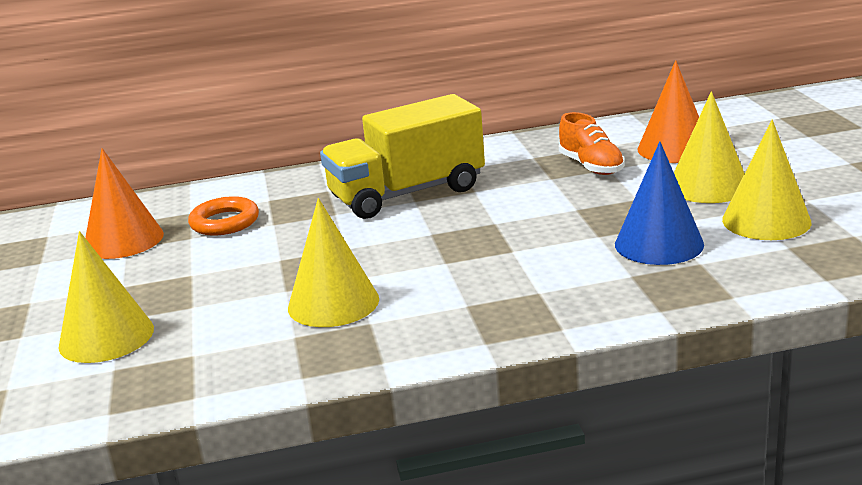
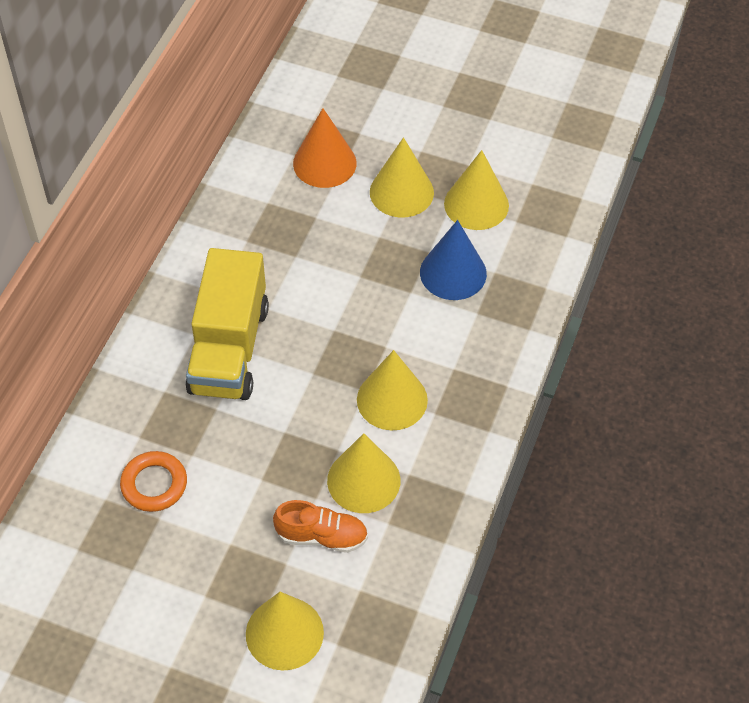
camera: 60 degrees left, 30 degrees up
(123, 240) = (115, 565): orange cone -> none
(452, 278) = (392, 399): none -> yellow cone
(591, 166) = (302, 223): orange shoe -> orange shoe (322, 536)

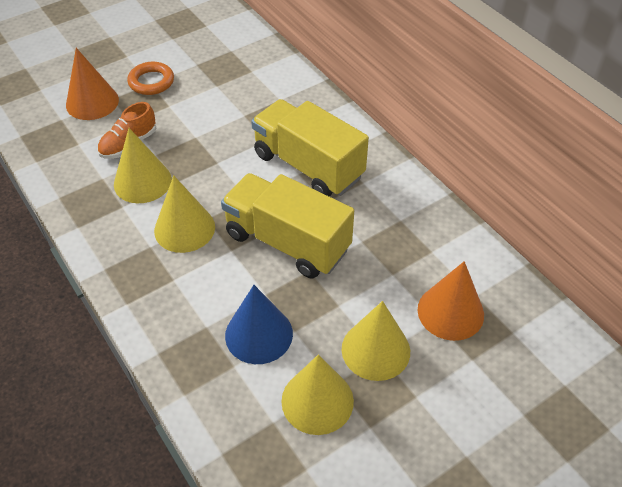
camera: 125 degrees right, 5 degrees down
(154, 484) = (240, 92): orange ring -> orange ring (151, 82)
(284, 633) = (92, 102): yellow cone -> orange cone
(341, 309) = (287, 242): none -> yellow truck

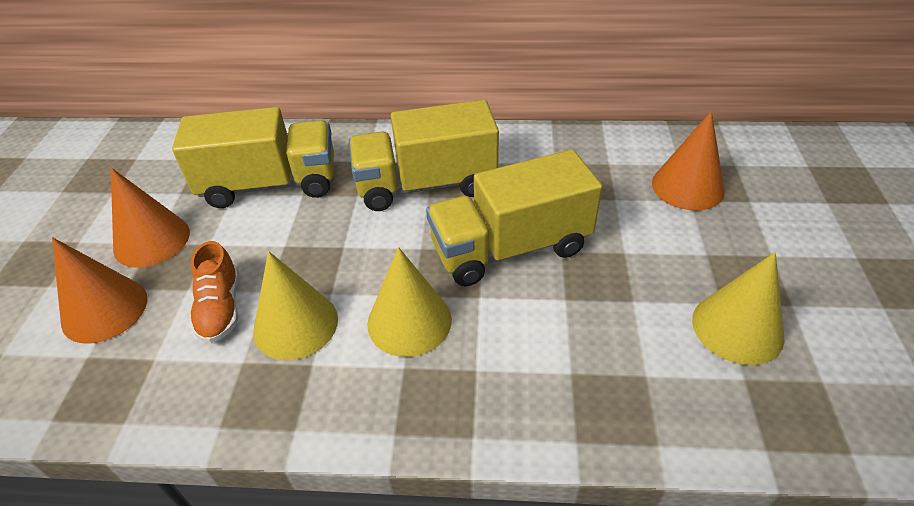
camera: 50 degrees left, 5 degrees down
(151, 82) = (152, 240): orange ring -> orange cone
(238, 95) = (270, 185): none -> yellow truck
(259, 334) = (617, 331): blue cone -> none
(375, 350) = (699, 254): yellow cone -> none

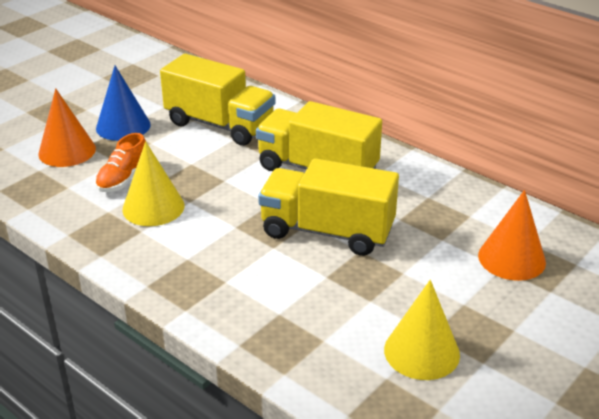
camera: 35 degrees right, 10 degrees down
(152, 240) = (123, 126): orange cone -> blue cone
(409, 321) = (216, 238): yellow cone -> none

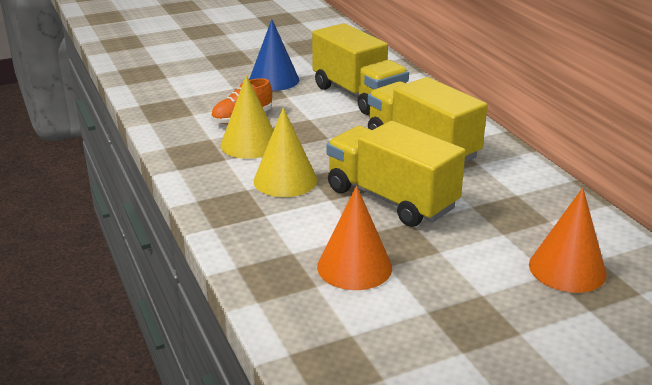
camera: 25 degrees right, 5 degrees down
(67, 151) = (213, 89): orange cone -> orange cone (354, 267)
(421, 352) = (405, 323): yellow cone -> yellow cone (285, 180)

